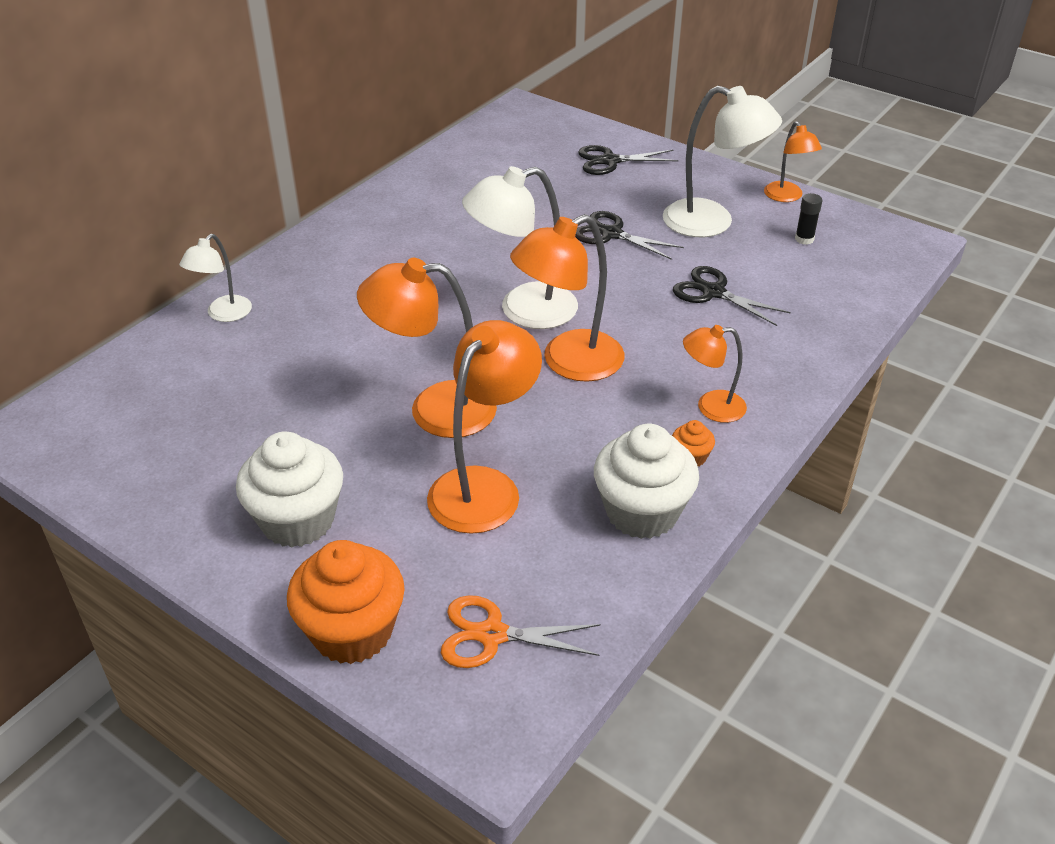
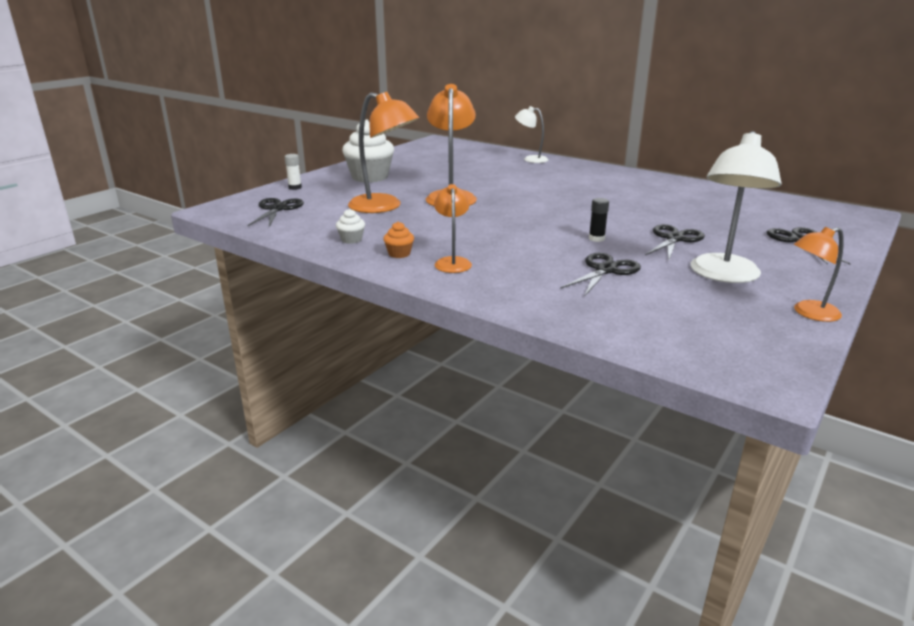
camera: 90 degrees right, 15 degrees down
(352, 631) = (295, 187): orange cupcake -> white glue stick
(492, 635) = (277, 209): orange scissors -> black scissors
(523, 310) = (556, 214): white lamp -> none
(568, 362) = (500, 225): orange lamp -> none
(642, 512) = (351, 240): white cupcake -> white cupcake, size x0.44
(804, 239) = (724, 315): black glue stick -> black glue stick (596, 239)

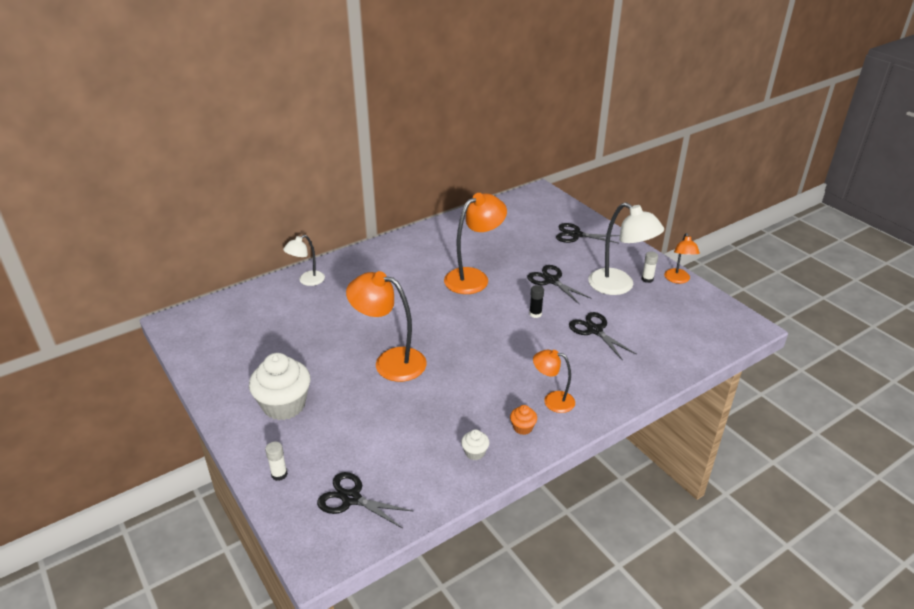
camera: 70 degrees left, 10 degrees up
(384, 207) = (393, 413): orange lamp -> orange lamp (474, 277)
(772, 291) = (647, 279): none -> white glue stick

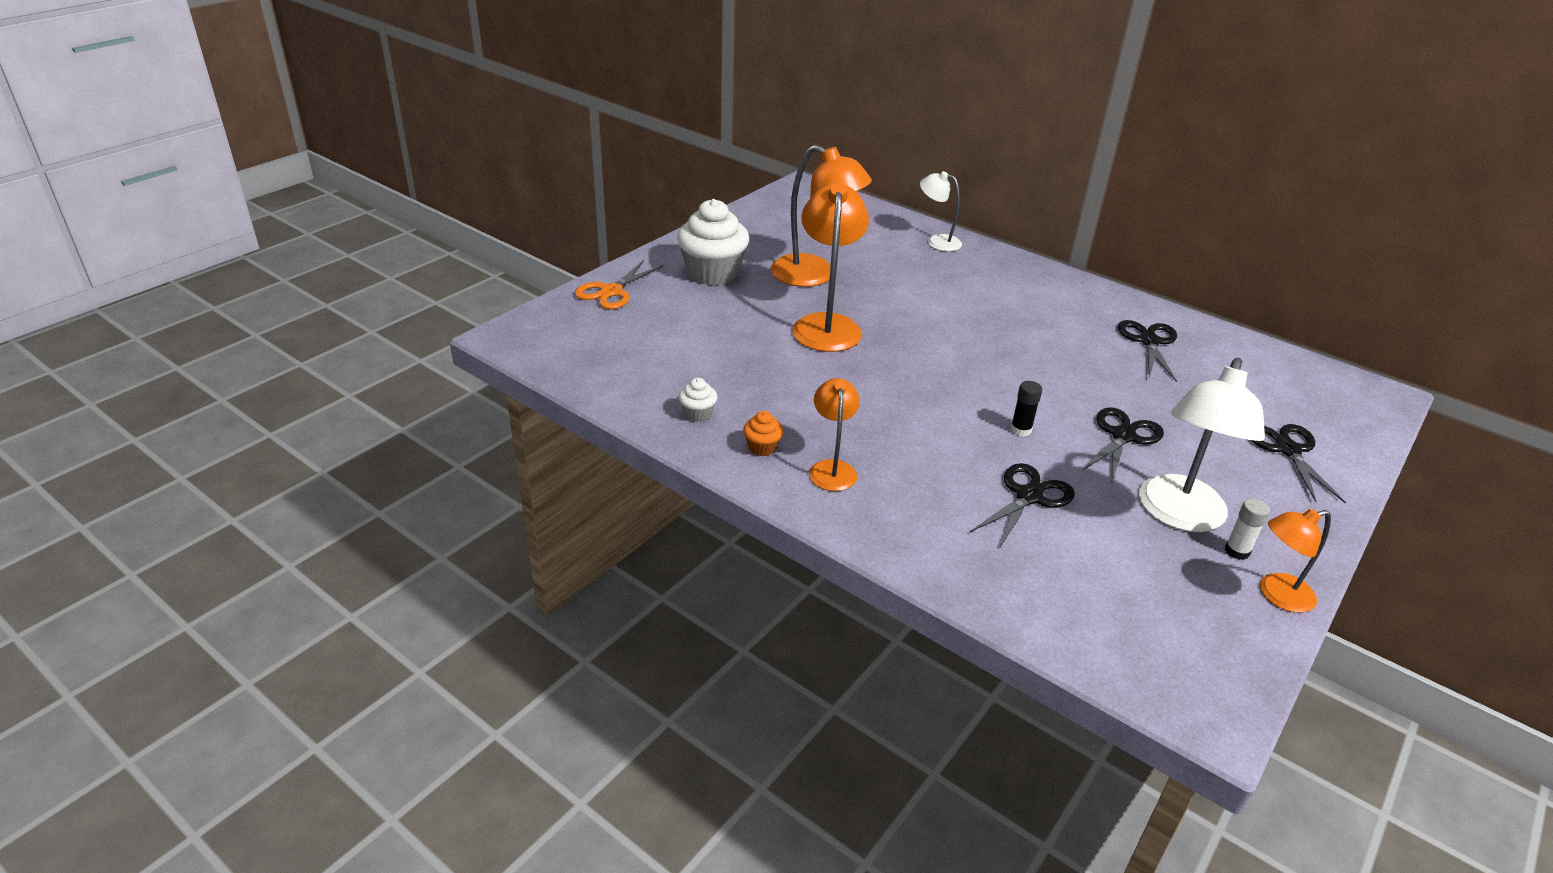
camera: 70 degrees right, 0 degrees up
(279, 474) = (611, 292): white glue stick -> orange scissors
(351, 498) = (592, 340): black scissors -> black scissors (1149, 341)
(474, 277) = (1060, 361): orange lamp -> orange lamp (814, 276)

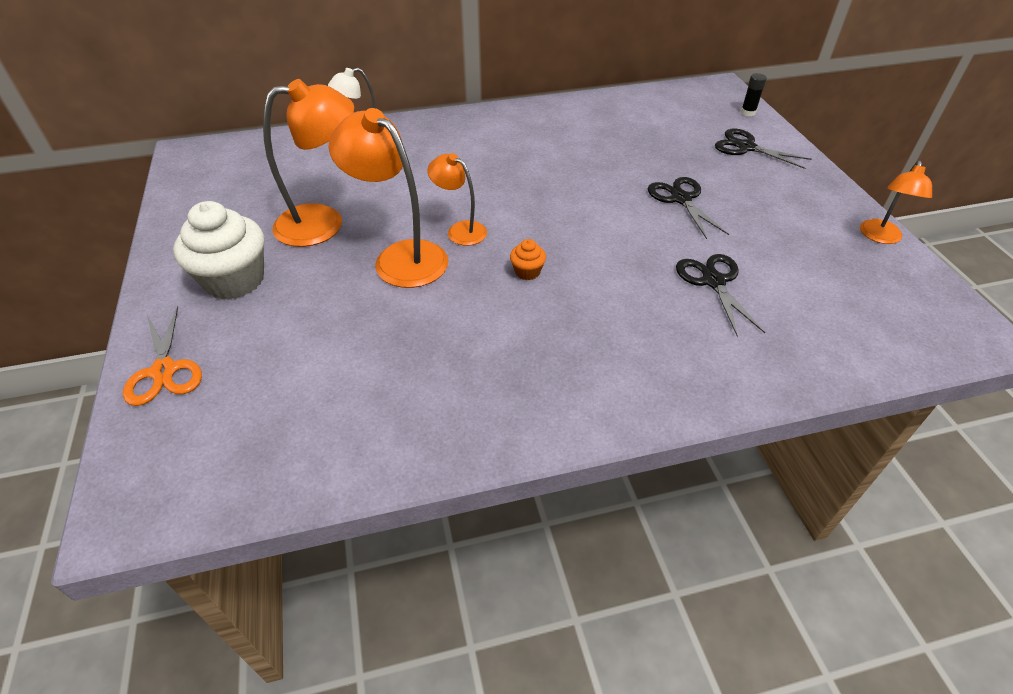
camera: 50 degrees left, 10 degrees up
(698, 414) = (438, 418): white cupcake -> none
(762, 447) = (529, 400): orange cupcake -> orange cupcake (527, 272)
(832, 468) = (596, 370): orange lamp -> orange lamp (460, 230)
(1020, 430) = (635, 238): black glue stick -> black glue stick (748, 112)
(1149, 341) = (590, 126): black scissors -> none
(1179, 515) = (780, 227): white lamp -> none
(1237, 551) = (830, 226): white glue stick -> none

